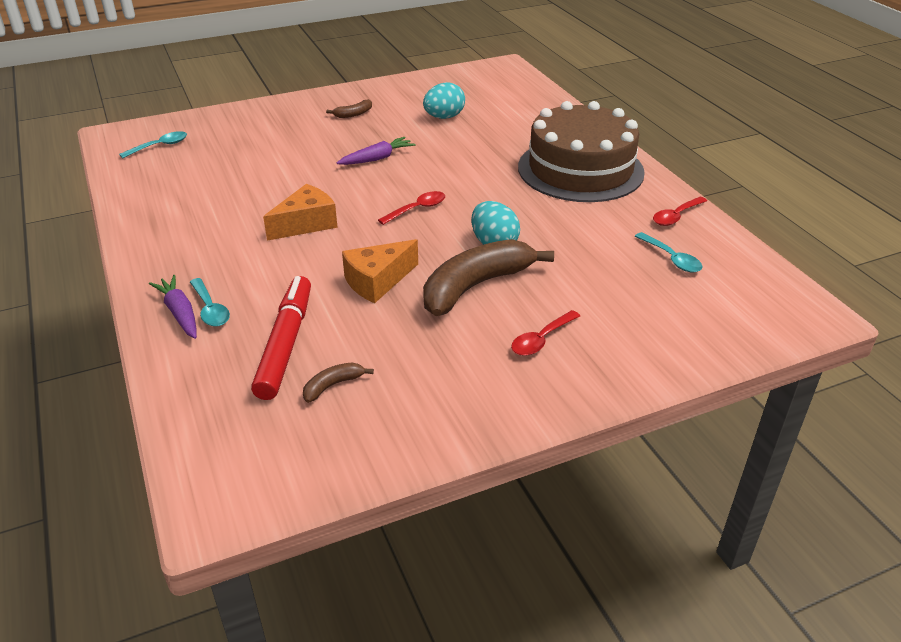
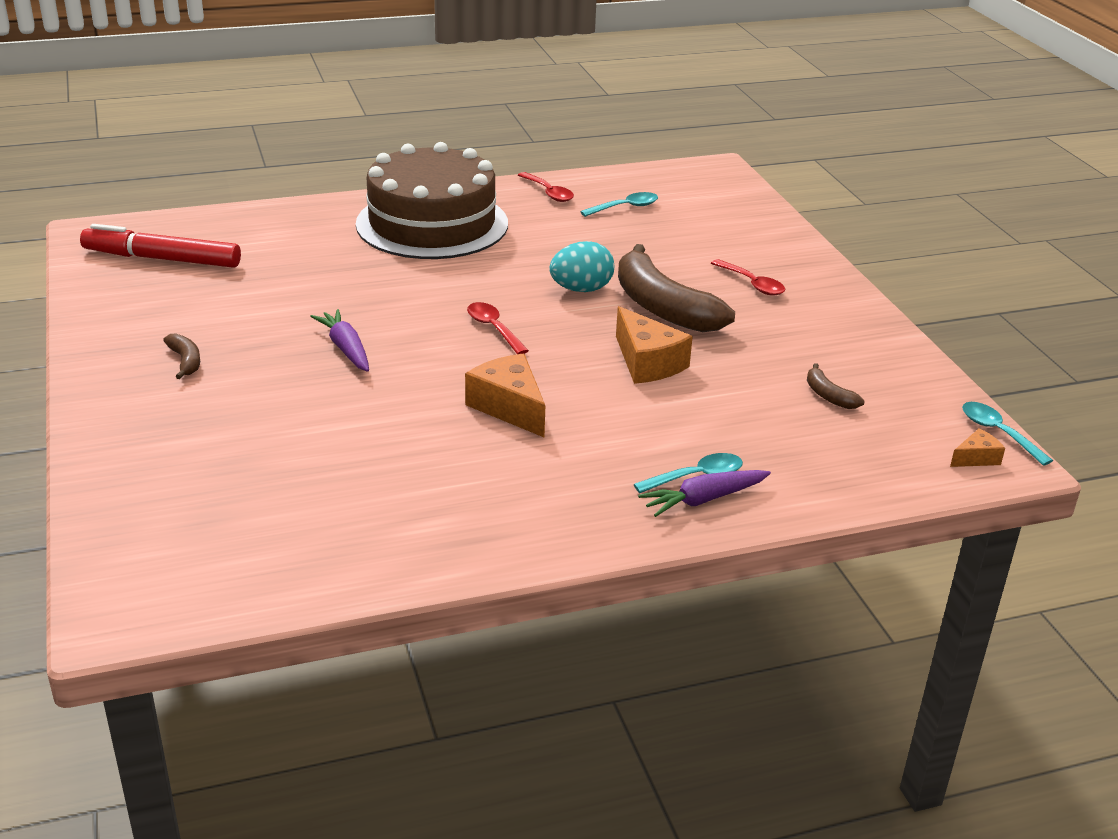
camera: 85 degrees left, 5 degrees down
(160, 146) = (202, 553): turquoise spoon -> turquoise spoon (998, 433)
(222, 485) = (976, 458): none -> orange cheese
(285, 344) = (762, 423): red marker -> red marker (162, 259)
(444, 117) = (241, 292): turquoise egg -> none

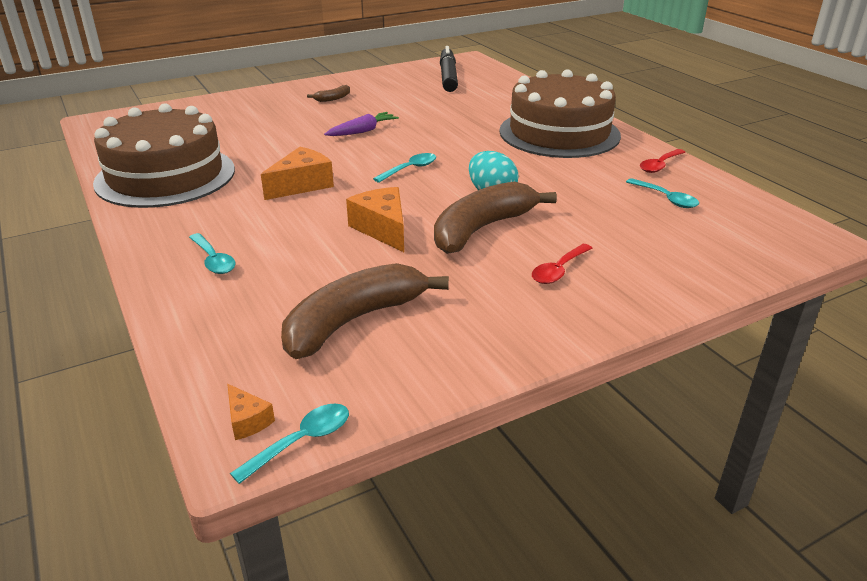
camera: 80 degrees right, 0 degrees up
(162, 259) = (448, 76): red marker -> black marker
(428, 522) = (165, 176): none -> brown cake
(493, 328) = (410, 169): red spoon -> turquoise spoon
(647, 363) = (382, 229): orange cheese -> orange cheese turned 105 degrees clockwise
(703, 500) = (182, 265): purple carrot -> none
(828, 396) = (353, 321): brown banana -> brown banana, size x2.34

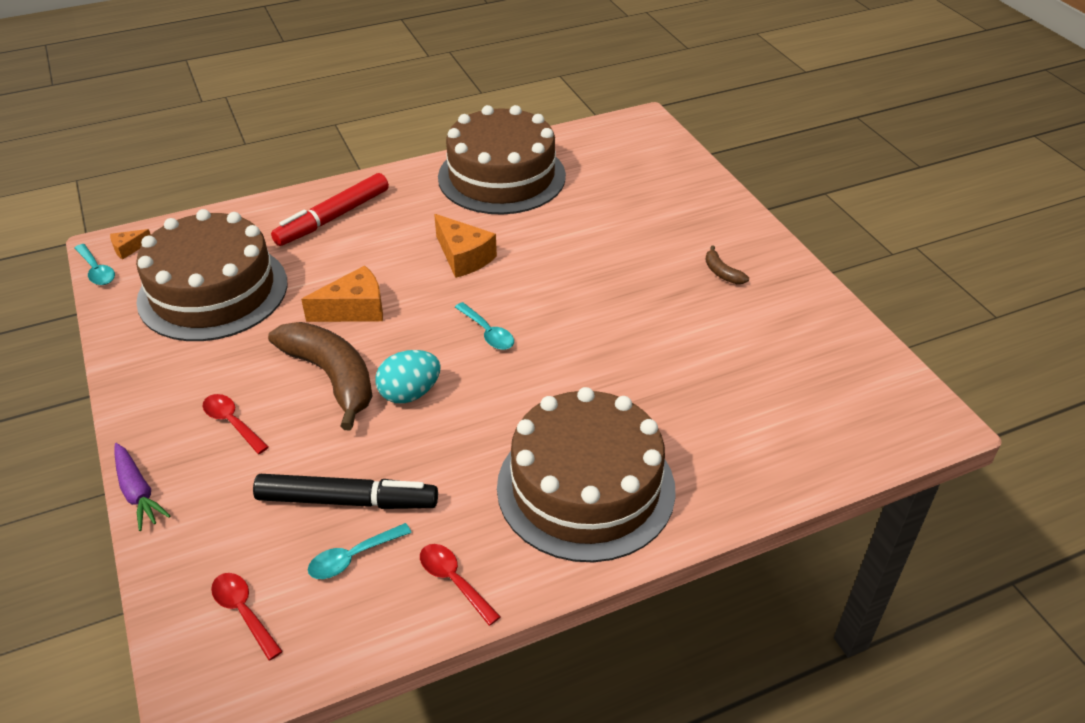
camera: 95 degrees right, 10 degrees up
(213, 260) = (333, 218): turquoise spoon -> red marker
(353, 321) = (213, 291): brown banana -> brown cake
(362, 131) = (605, 298): purple carrot -> purple carrot (138, 492)
(448, 76) = (833, 389): black marker -> black marker (347, 501)
(743, 232) = (243, 612): none -> red spoon

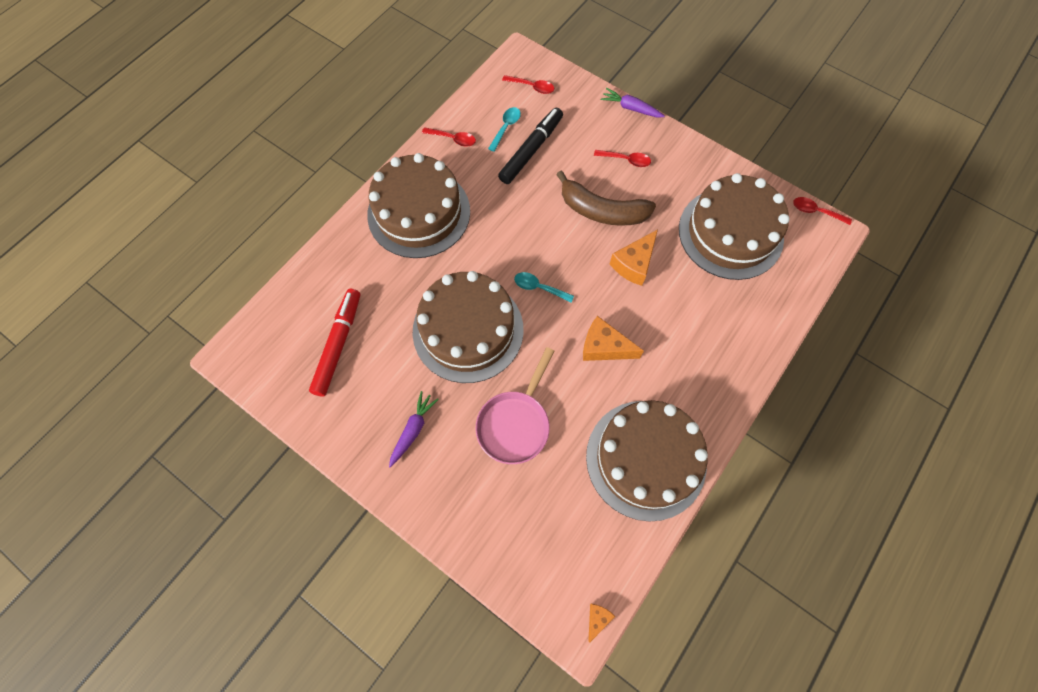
camera: 150 degrees right, 25 degrees up
(97, 271) = (815, 212): turquoise spoon -> red spoon
(129, 248) = (821, 238): orange cheese -> orange cheese (597, 619)
(333, 218) = (726, 337): red marker -> red marker (338, 344)
(347, 501) = (531, 150): black marker -> black marker turned 150 degrees clockwise
(410, 393) = (550, 222): turquoise egg -> none
(605, 328) = (468, 330): none -> brown cake
(607, 239) = (515, 423): none -> pink pan
(722, 273) = (413, 430): brown banana -> purple carrot

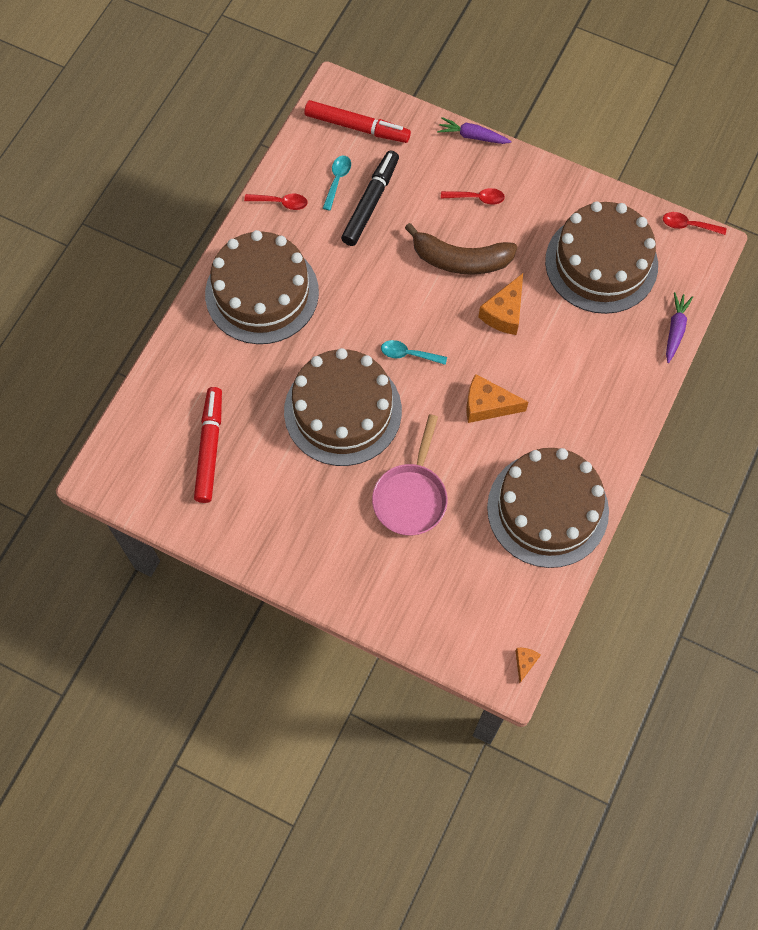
camera: 10 degrees left, 0 degrees up
(413, 430) = (308, 520): purple carrot -> purple carrot (675, 330)
(532, 87) = (357, 127): red spoon -> red marker

